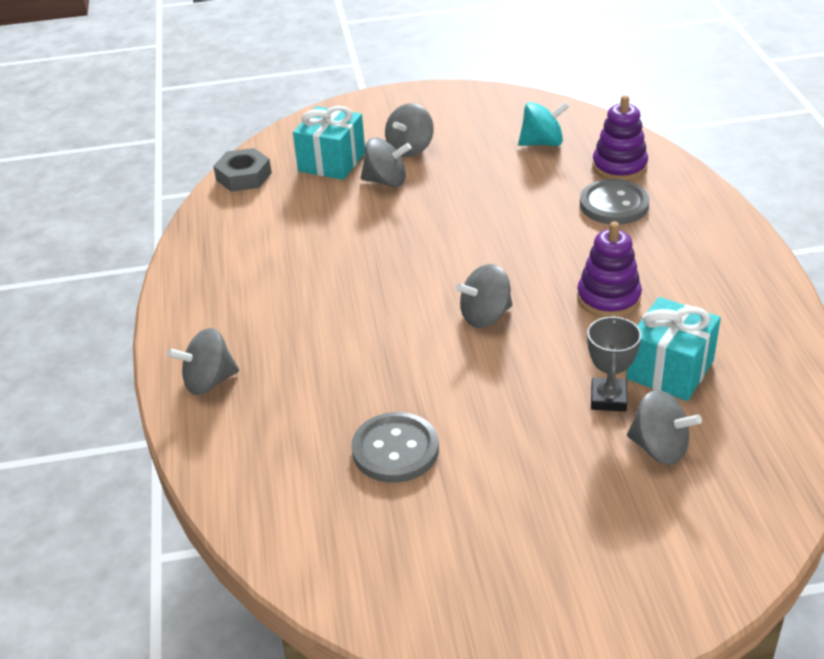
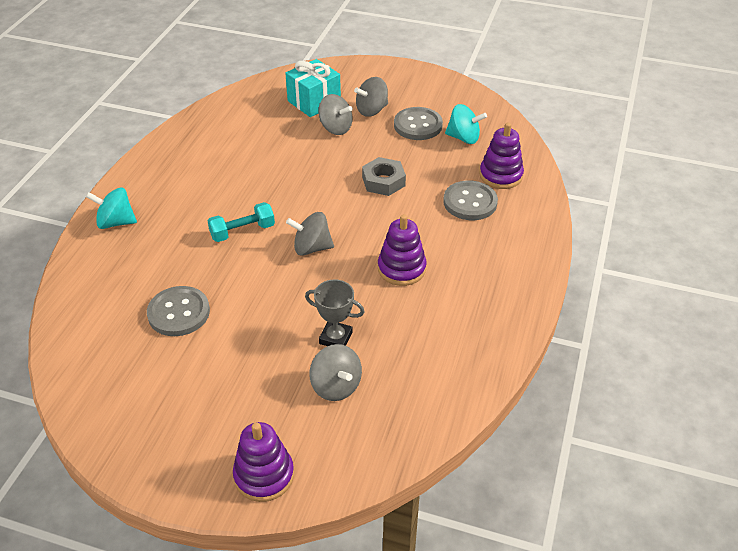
camera: 25 degrees right, 5 degrees up
(209, 381) = (116, 222): grey spinning top -> turquoise spinning top
(243, 176) = (252, 92): grey nut -> grey nut (383, 181)
(384, 330) = (242, 231): none -> turquoise dumbbell
(479, 147) = (418, 125): none -> grey button
(608, 398) = (335, 338): grey trophy -> grey trophy turned 75 degrees clockwise
(670, 370) = (394, 336): turquoise gift -> none
(675, 578) = (264, 475): none -> purple stacking toy

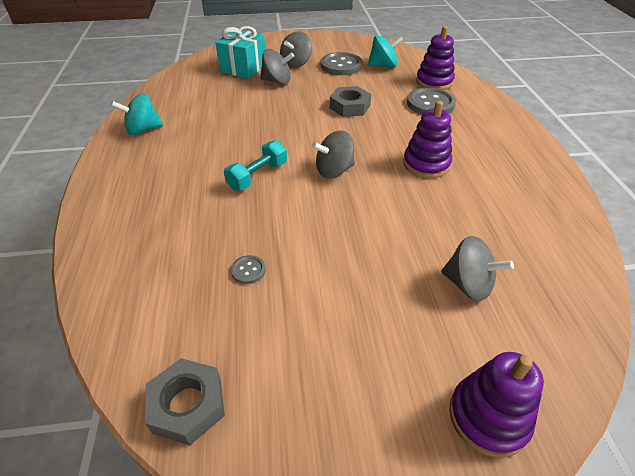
camera: 25 degrees left, 0 degrees up
(82, 389) = (187, 405): none -> grey nut
(116, 222) = (115, 205): turquoise spinning top -> turquoise spinning top (143, 130)
(179, 313) = (248, 270): grey button -> grey button, size x0.48
(335, 338) = (425, 239): grey trophy -> none

